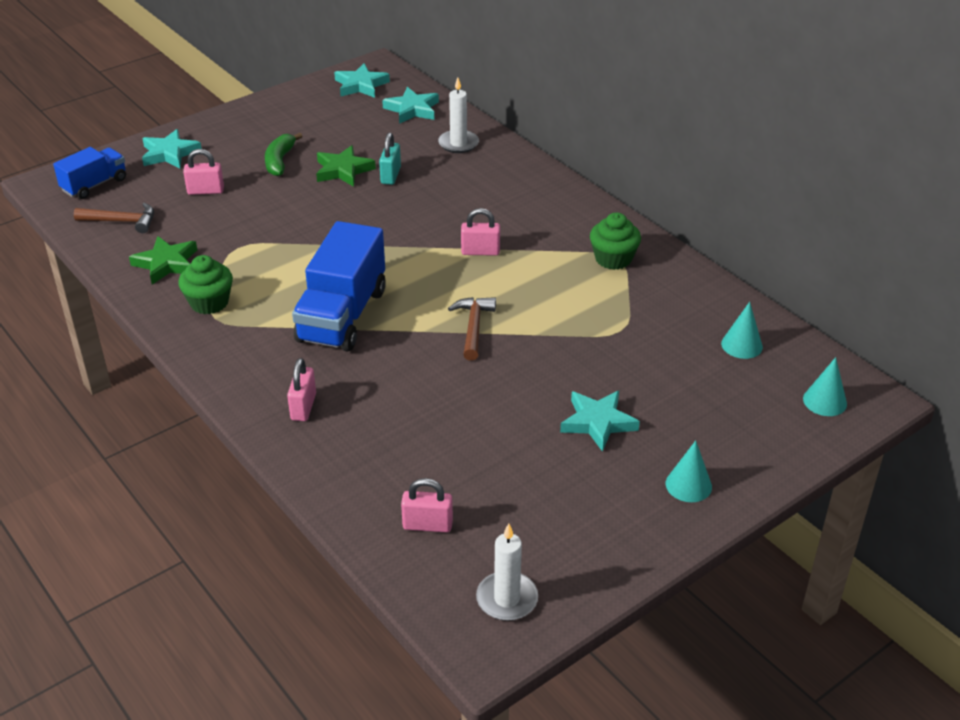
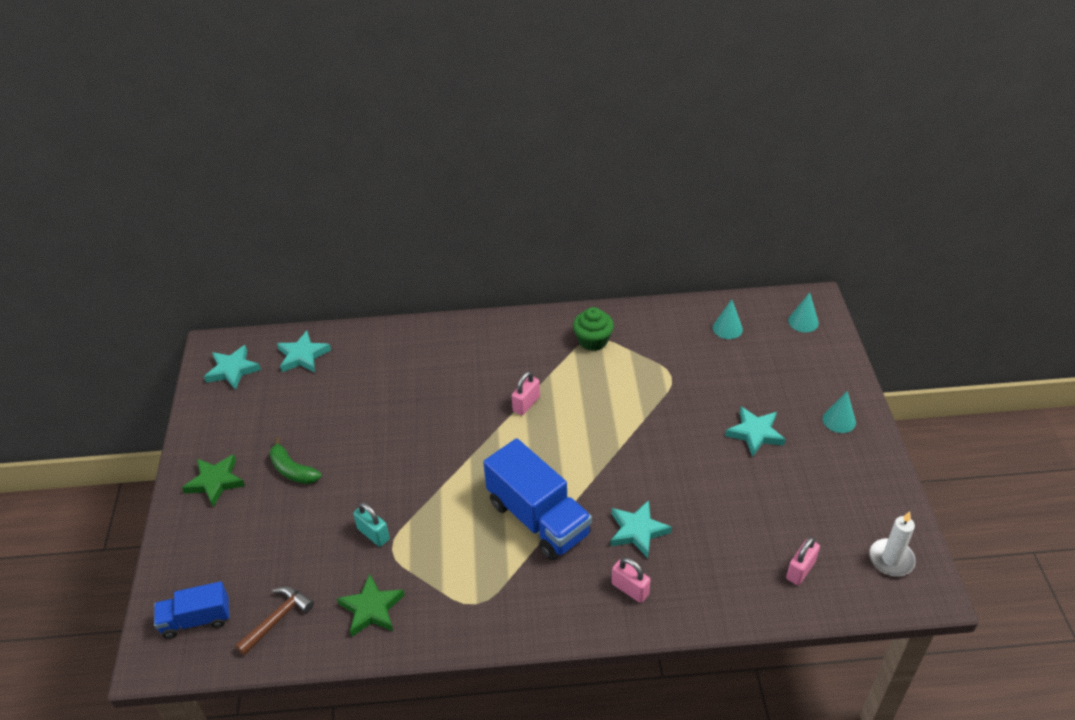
camera: 55 degrees left, 5 degrees up
(94, 185) = (196, 619): blue truck -> blue truck turned 90 degrees counterclockwise
(170, 153) = (202, 542): turquoise star -> turquoise star (637, 531)
(206, 191) = (288, 539): pink padlock -> none
(209, 302) = (452, 599): green cupcake -> none
(343, 170) = (346, 435): green star -> green star (215, 482)
(390, 175) = (382, 410): turquoise padlock -> turquoise padlock (373, 534)
(458, 144) = (378, 352): white candle -> none
(473, 327) = (610, 449): brown hammer -> none

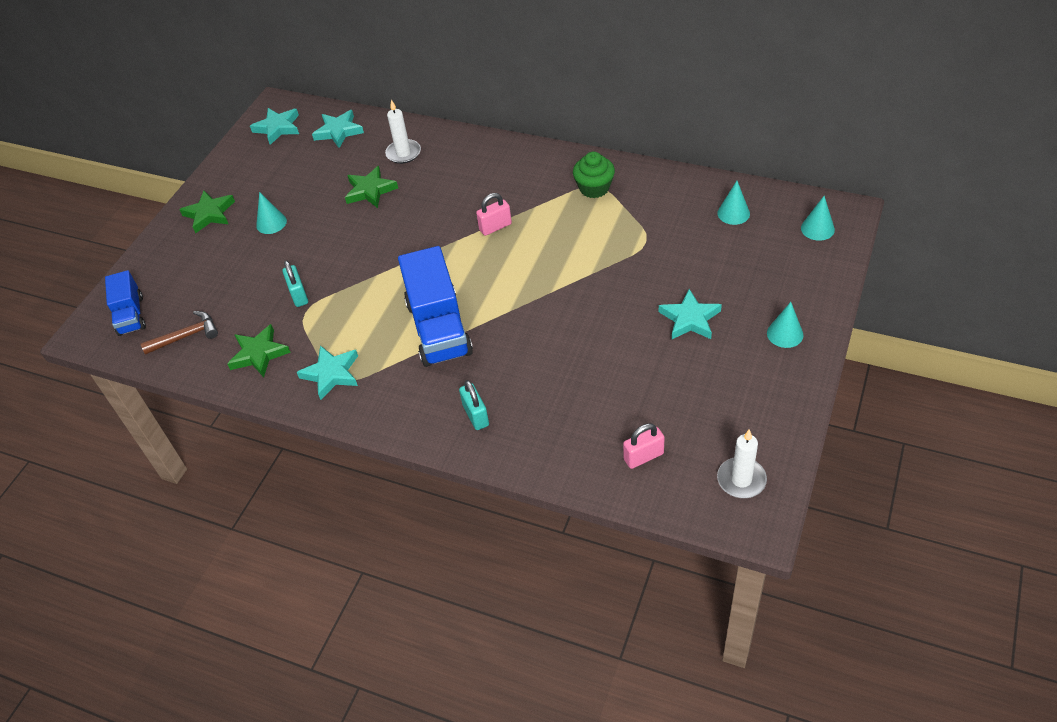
camera: 30 degrees right, 5 degrees up
(196, 619) = (131, 315): blue truck -> blue truck turned 120 degrees counterclockwise
(292, 470) = (271, 223): green banana -> turquoise cone
(377, 405) = (370, 190): none -> green star
(386, 359) = (403, 153): none -> white candle
(630, 589) = (476, 415): pink padlock -> turquoise padlock
(637, 531) = (517, 368): turquoise star -> turquoise star (331, 374)

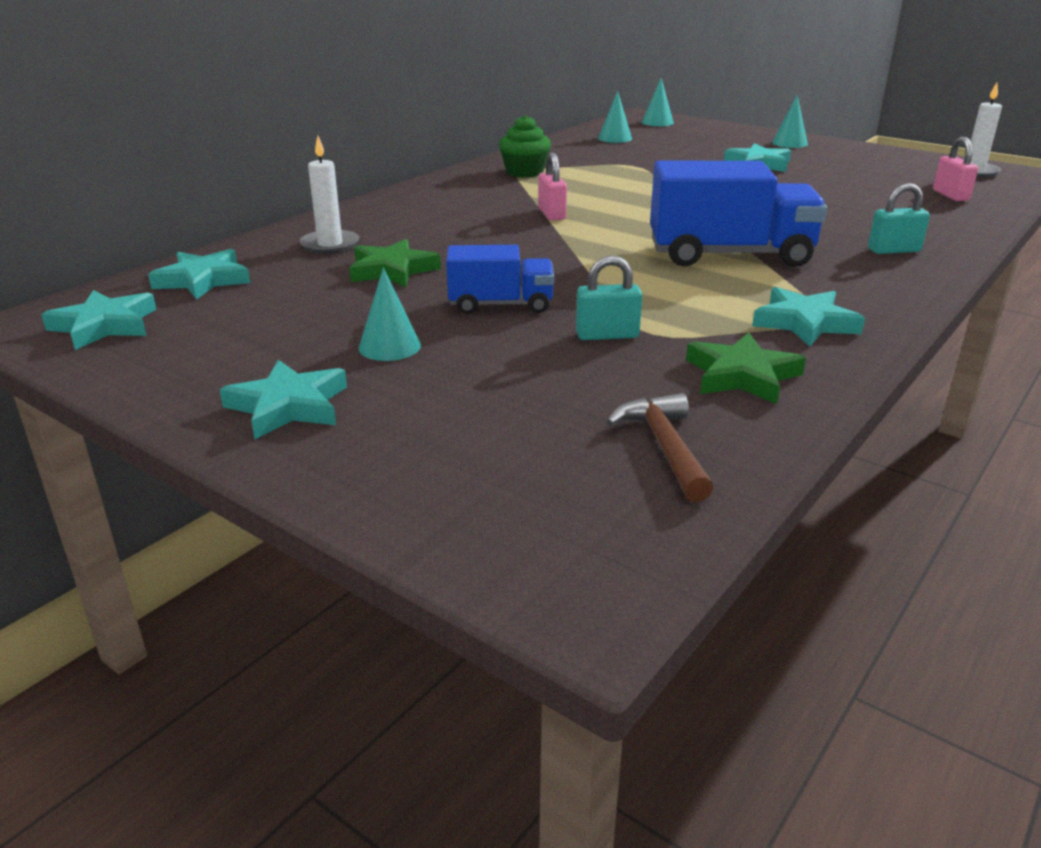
camera: 80 degrees left, 20 degrees down
(131, 315) = (558, 520): blue truck -> blue truck (500, 305)
(209, 214) = (288, 406): green star -> turquoise star

